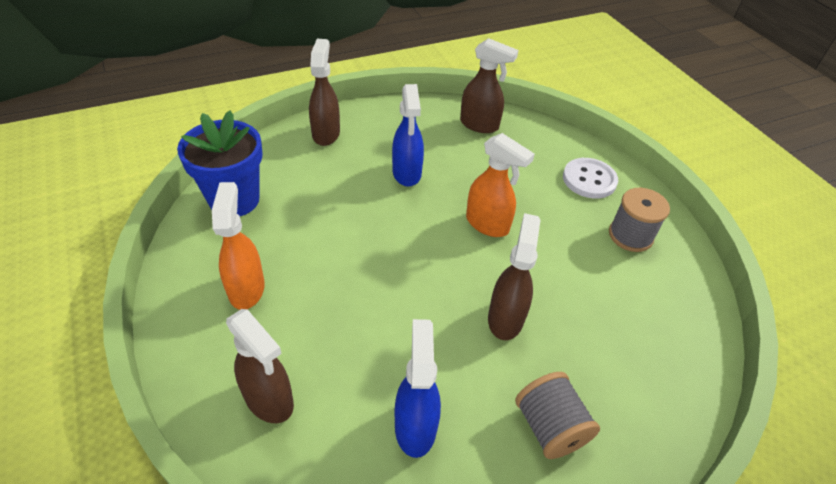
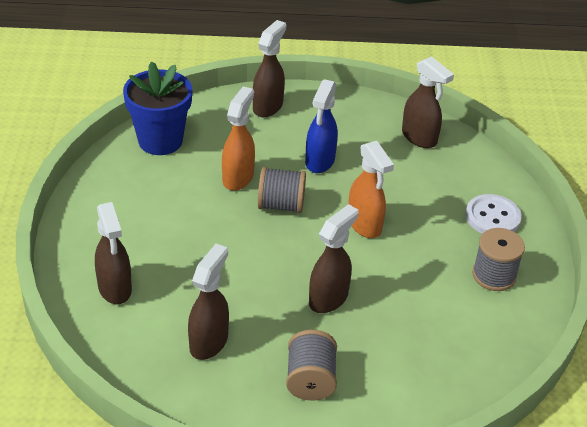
camera: 25 degrees right, 5 degrees down
(246, 288) = (136, 210): orange spray bottle -> orange spray bottle (238, 177)
(397, 230) = (281, 205): none -> grey spool
(415, 426) = (209, 342): blue spray bottle -> brown spray bottle

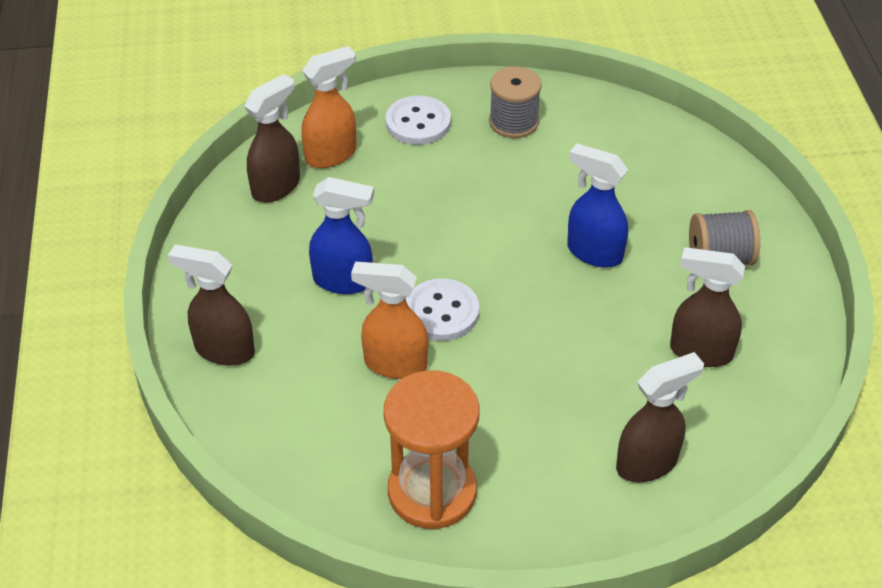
camera: 95 degrees left, 5 degrees up
(129, 182) = (432, 492): none -> orange hourglass
(160, 141) = (327, 470): blue flower pot -> none
(281, 205) = (441, 312): grey spool -> white button
(329, 298) = (593, 252): brown spray bottle -> blue spray bottle
(364, 225) = (459, 229): orange spray bottle -> orange spray bottle (331, 155)

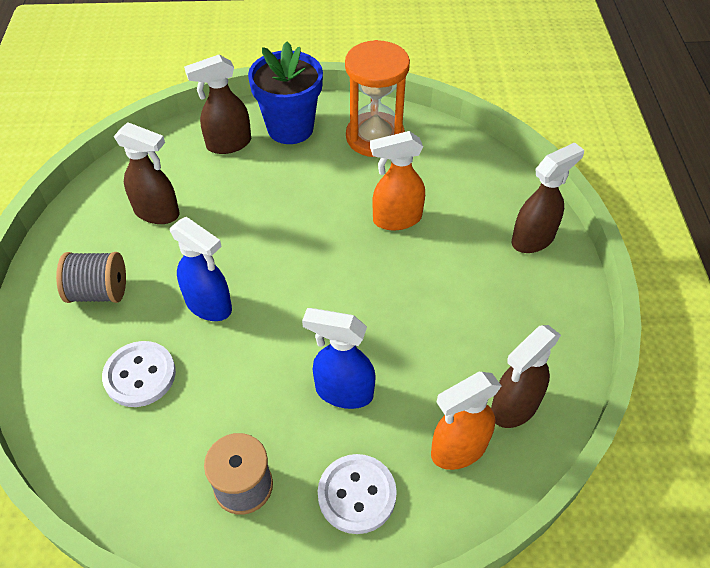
camera: 175 degrees left, 5 degrees up
(223, 350) = (533, 239): brown spray bottle -> brown spray bottle turned 60 degrees counterclockwise
(343, 281) = (438, 293): blue spray bottle -> blue spray bottle (343, 392)
(394, 364) = (396, 219): orange spray bottle -> orange spray bottle turned 150 degrees clockwise
(441, 312) = (355, 259): white button -> white button (140, 375)
(563, 499) = (290, 128): none -> blue flower pot

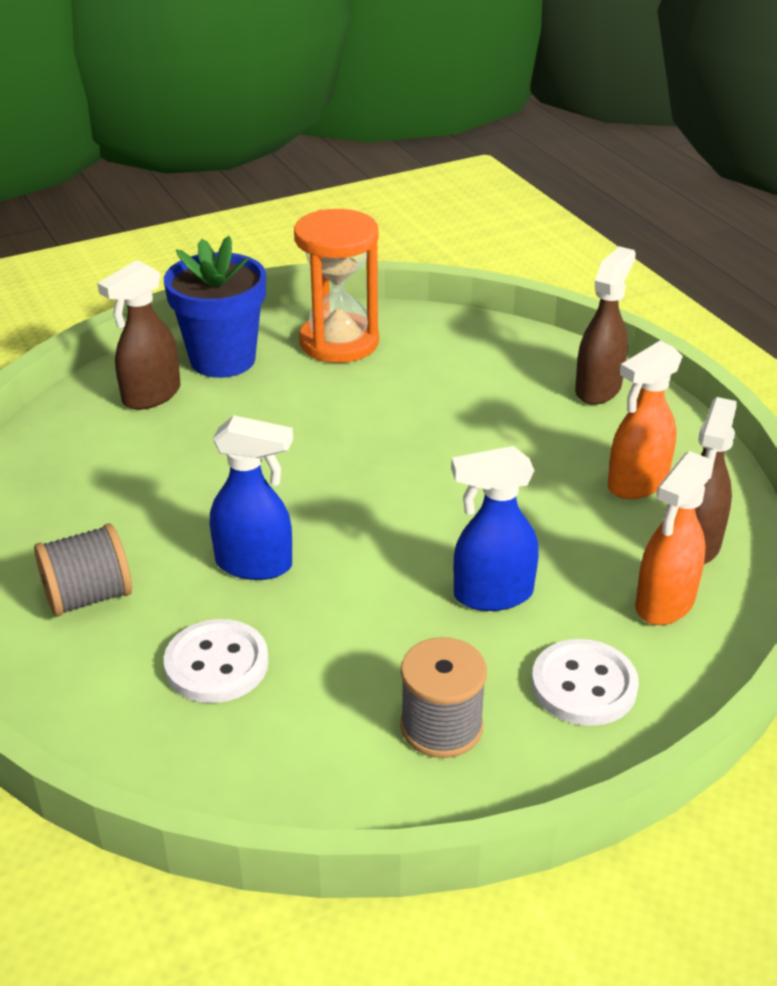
camera: 25 degrees left, 15 degrees down
(157, 213) = (107, 491): brown spray bottle -> none
(396, 219) = (427, 413): orange spray bottle -> orange spray bottle (636, 484)

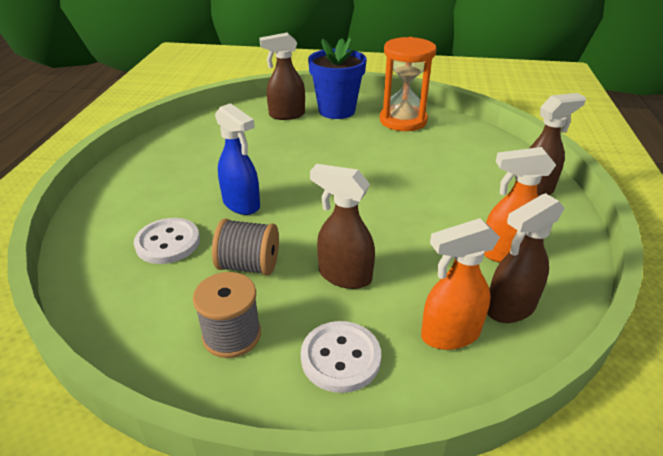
camera: 35 degrees right, 0 degrees up
(88, 597) = (156, 187): grey spool -> grey spool (249, 266)
(492, 595) = (344, 276): blue spray bottle -> brown spray bottle

